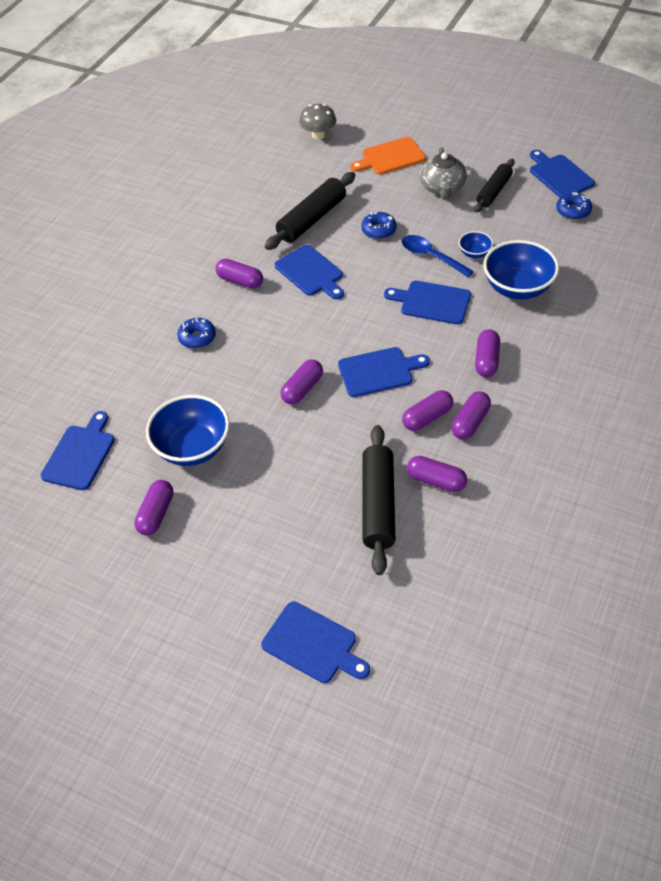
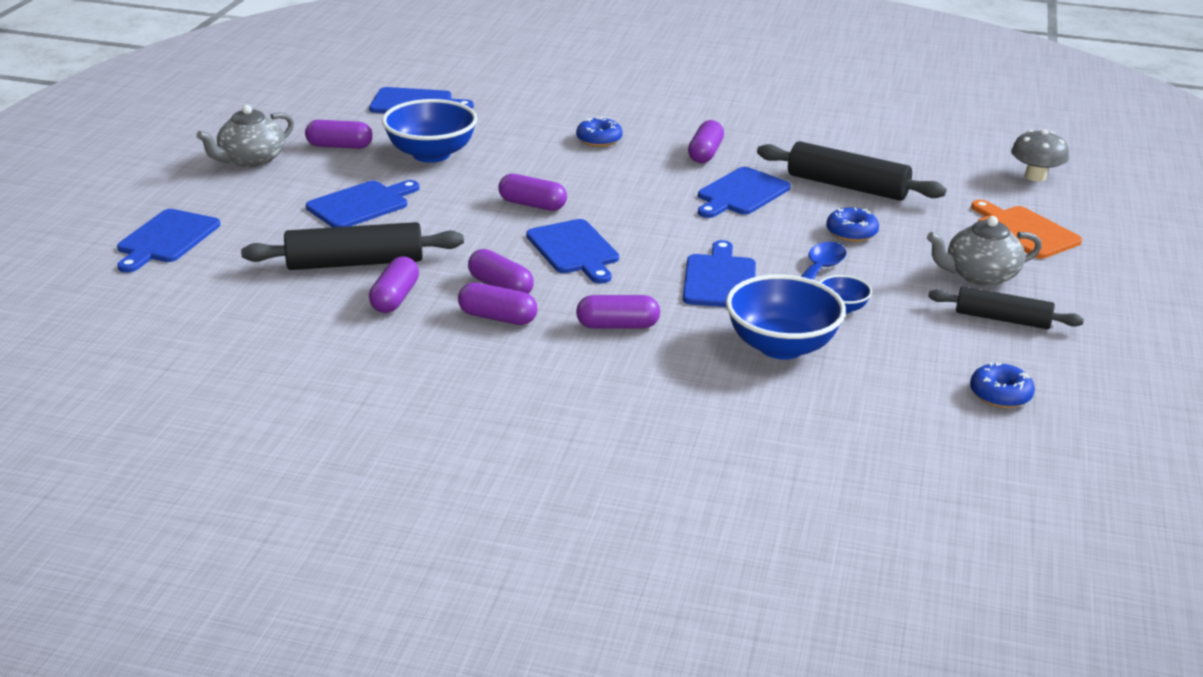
camera: 75 degrees right, 20 degrees down
(165, 584) = (251, 160): none -> grey teapot
(559, 175) = (1090, 380): blue cutting board -> blue cutting board (361, 204)

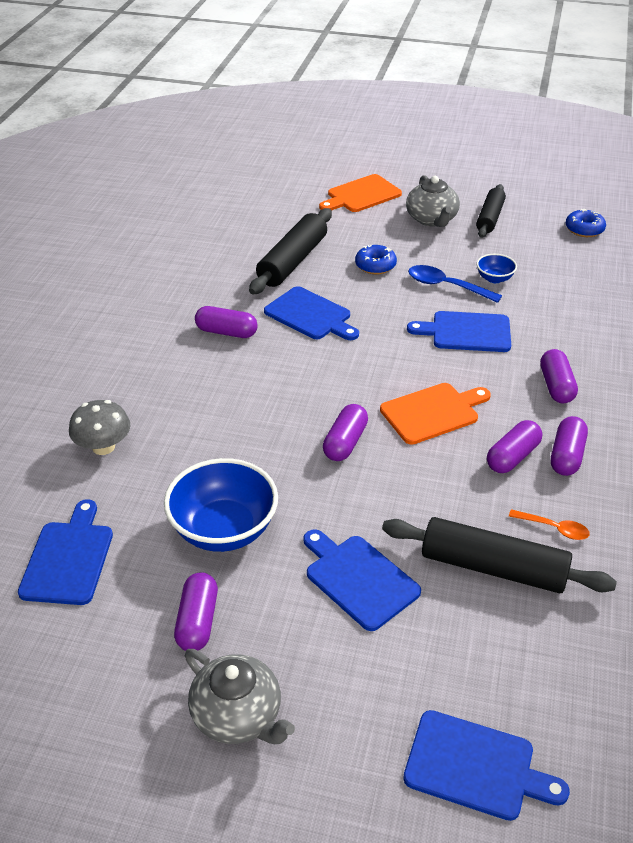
camera: 90 degrees left, 10 degrees up
(355, 263) = (493, 567): black rolling pin -> black rolling pin turned 60 degrees counterclockwise
(395, 298) = (554, 528): purple capsule -> orange spoon
(574, 250) = (433, 412): blue cutting board -> orange cutting board
(599, 140) = (191, 399): blue donut -> none
(781, 346) = (558, 308): blue bowl -> none
(1035, 176) = (271, 180): grey mushroom -> grey mushroom (103, 447)

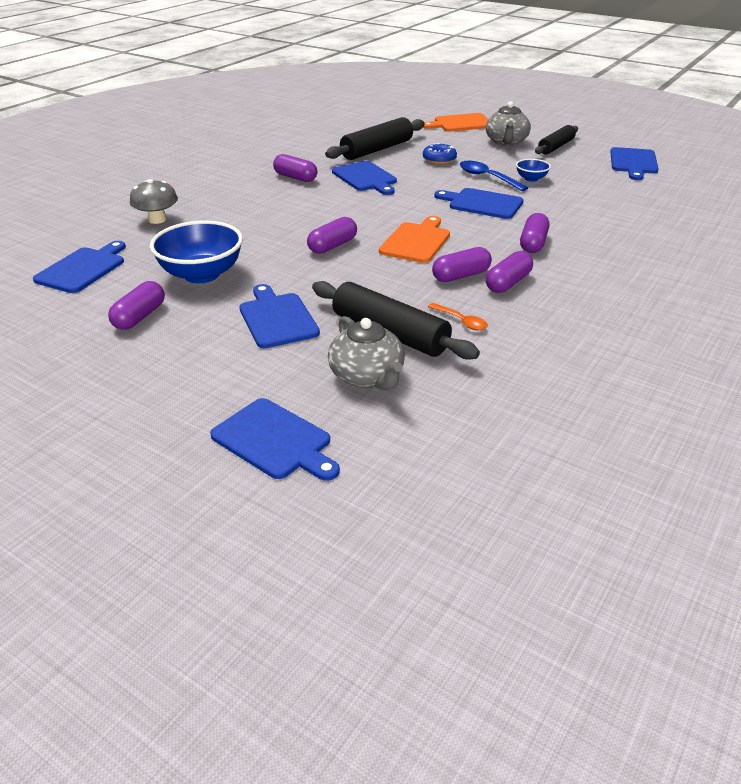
camera: 20 degrees right, 5 degrees down
(238, 715) = (122, 371): grey teapot -> grey teapot (367, 377)
(433, 412) = (416, 241): orange cutting board -> orange cutting board turned 60 degrees counterclockwise
(584, 229) = (633, 162): blue donut -> blue cutting board

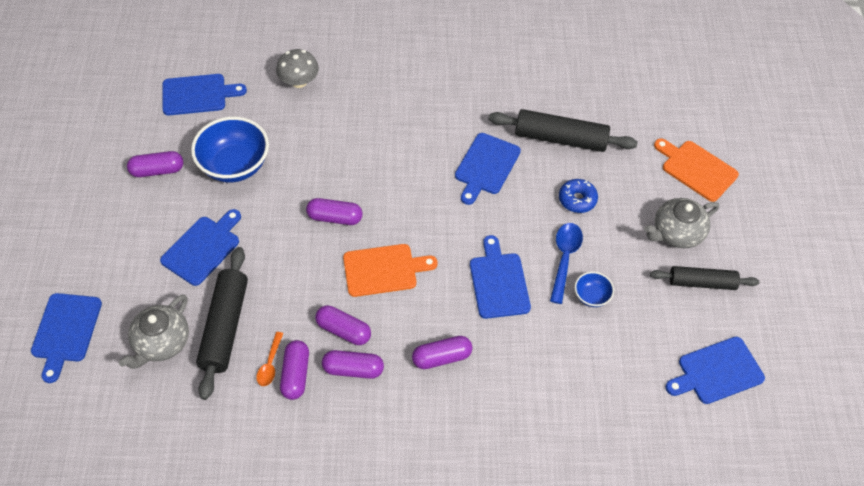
camera: 55 degrees right, 20 degrees up
(295, 177) = (445, 117): purple capsule -> purple capsule (295, 374)

